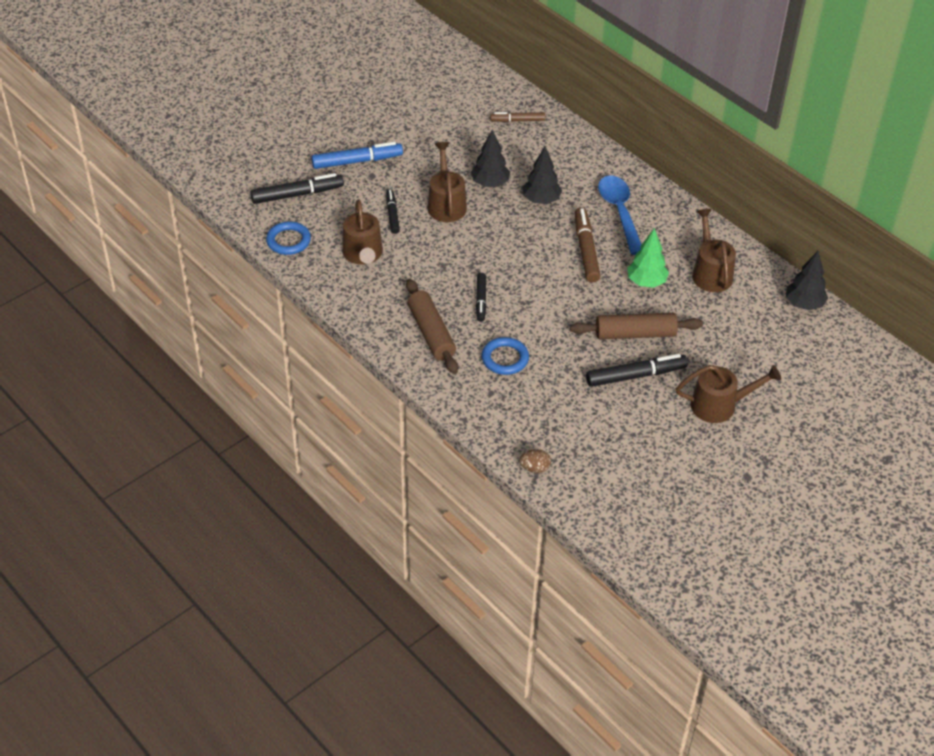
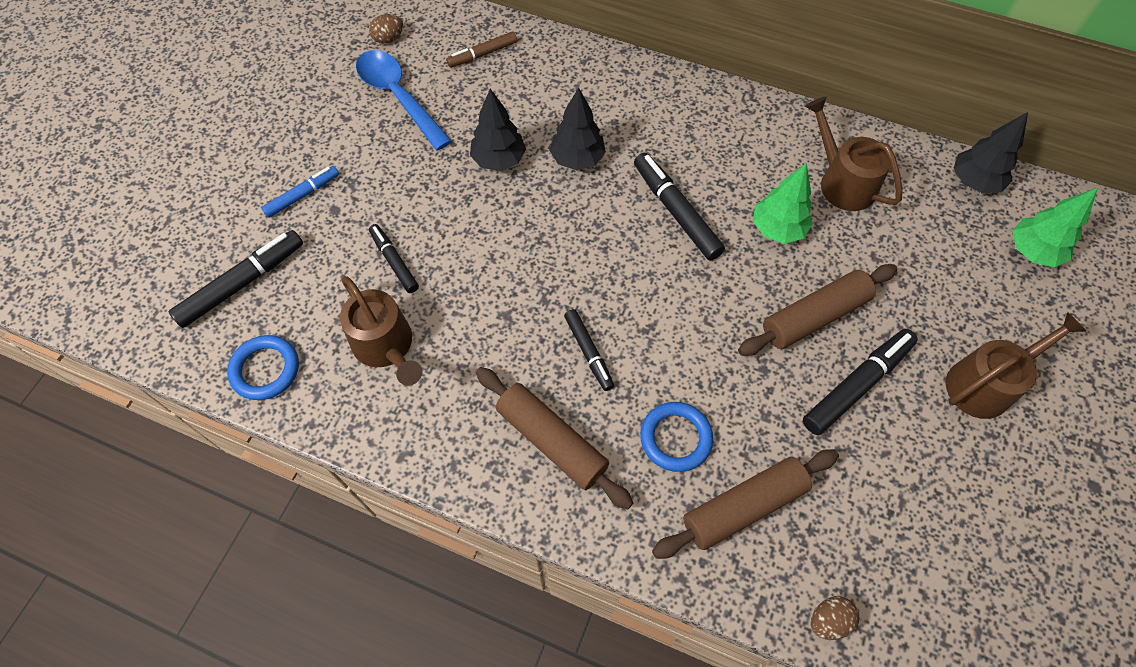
camera: 25 degrees left, 15 degrees up
(356, 161) = (302, 195): blue marker -> blue marker, size x0.62
(446, 204) = (458, 215): brown watering can -> none
(460, 91) = (388, 39): none -> brown egg
(522, 403) = (743, 507): none -> brown rolling pin
(586, 250) = (676, 212): brown marker -> black marker
(619, 212) = (682, 138): blue spoon -> blue spoon (398, 97)
(811, 354) = (1032, 251): none -> green tree

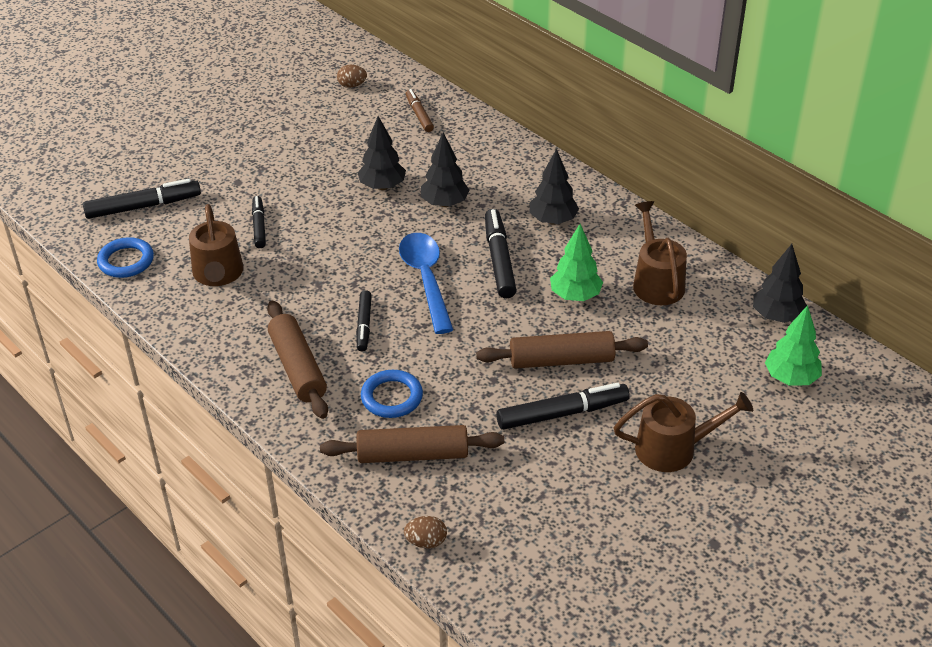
camera: 25 degrees right, 20 degrees down
(302, 195) = (220, 166): blue marker -> none
(398, 97) = (333, 125): blue spoon -> blue spoon (426, 279)
(483, 54) = (419, 115): brown marker -> brown marker turned 75 degrees clockwise
(698, 142) = (553, 220): none -> black tree

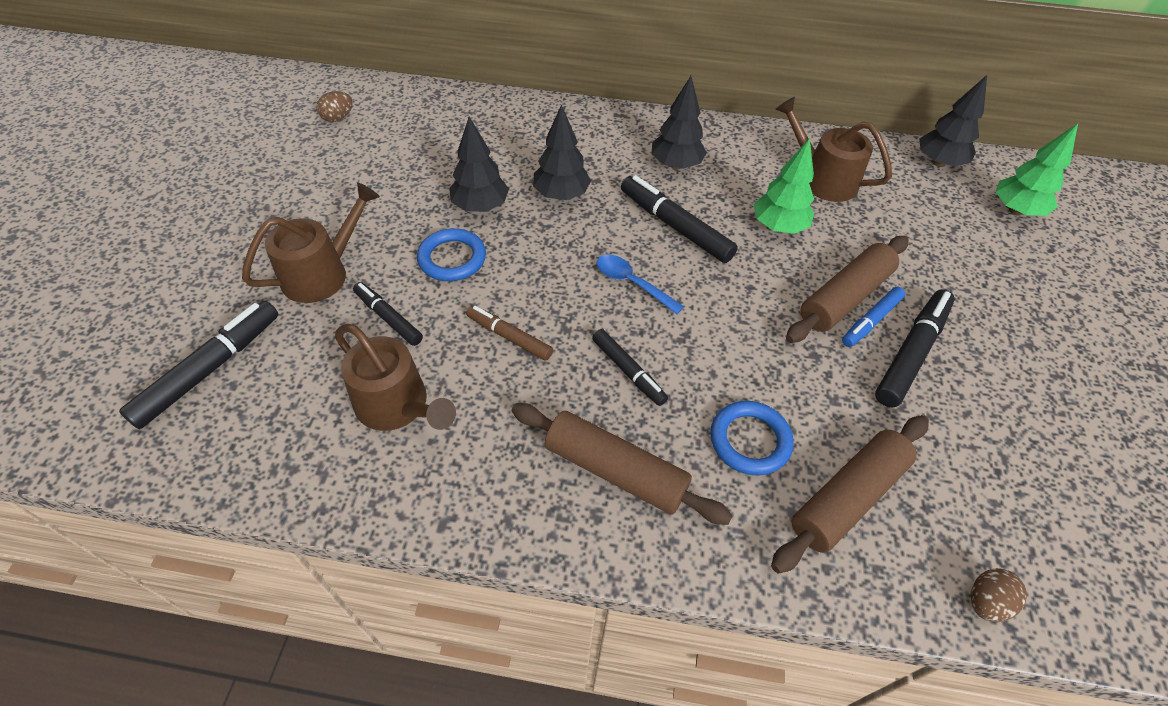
camera: 40 degrees left, 10 degrees up
(126, 261) = (253, 458): blue ring -> blue ring (452, 258)
(419, 115) = (440, 119): brown marker -> brown marker (509, 337)
(426, 279) = (632, 283): blue spoon -> blue spoon, size x0.58
(561, 382) = (871, 321): none -> blue marker
(673, 448) = (1029, 330): brown watering can -> brown watering can (322, 273)

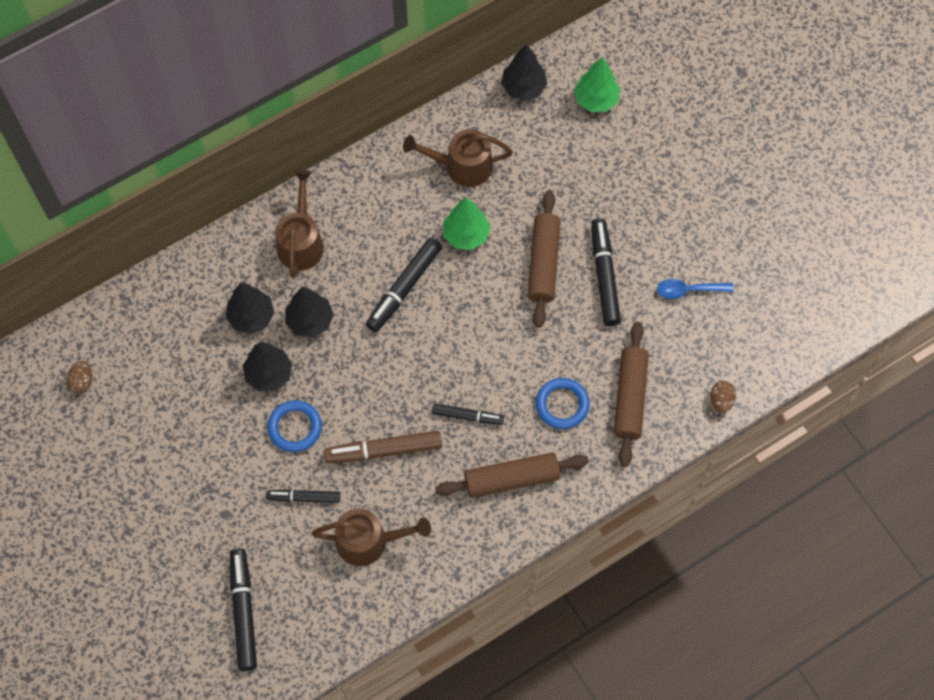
camera: 40 degrees left, 15 degrees up
(322, 273) = (229, 504): brown watering can -> brown watering can (301, 242)
(509, 337) = (384, 450): brown marker -> brown marker, size x1.61
(632, 283) = (417, 355): blue spoon -> blue spoon (688, 290)
(675, 227) = (404, 288): black marker -> black marker turned 60 degrees counterclockwise
(676, 165) = (359, 231): black tree -> black tree (251, 317)
(871, 321) = (569, 269): blue marker -> none

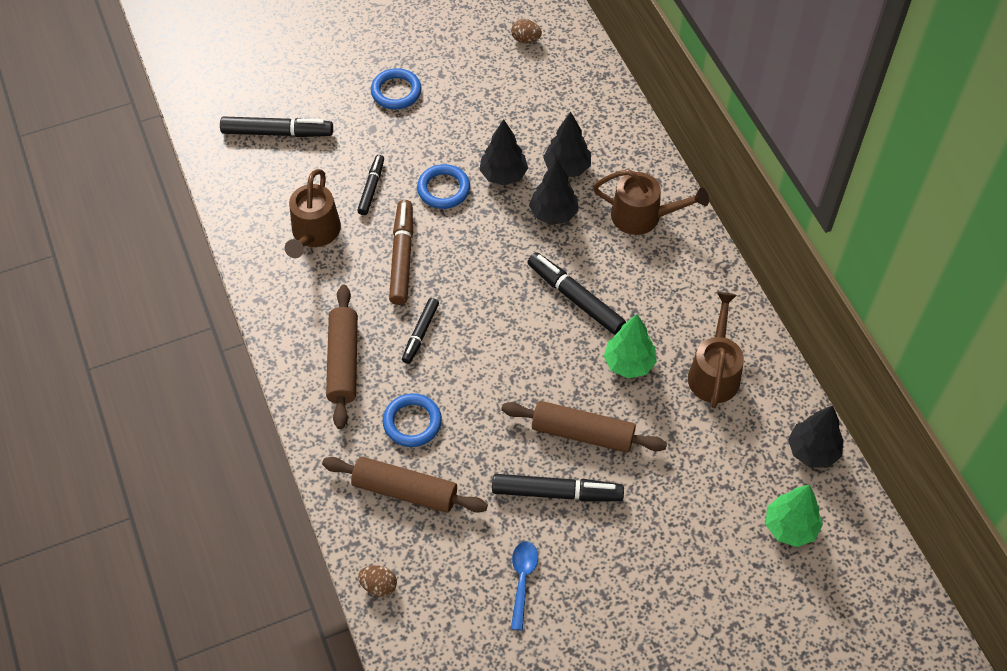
camera: 100 degrees right, 10 degrees down
(171, 500) = (396, 92): none -> blue ring

